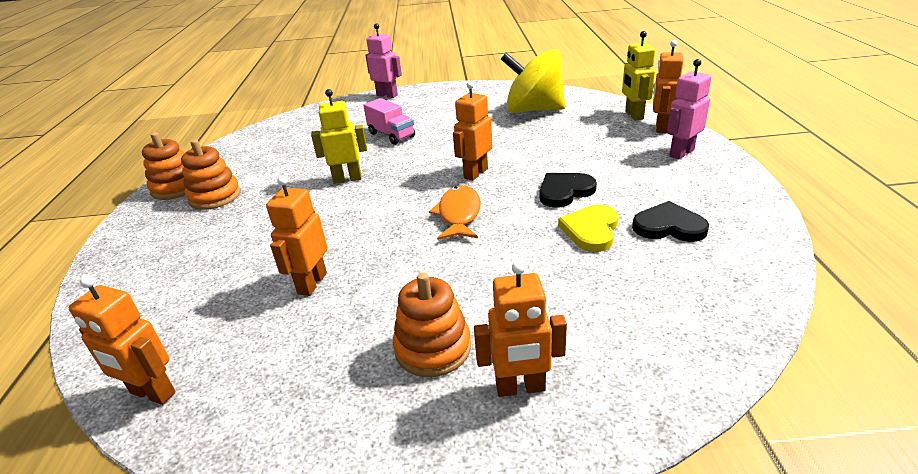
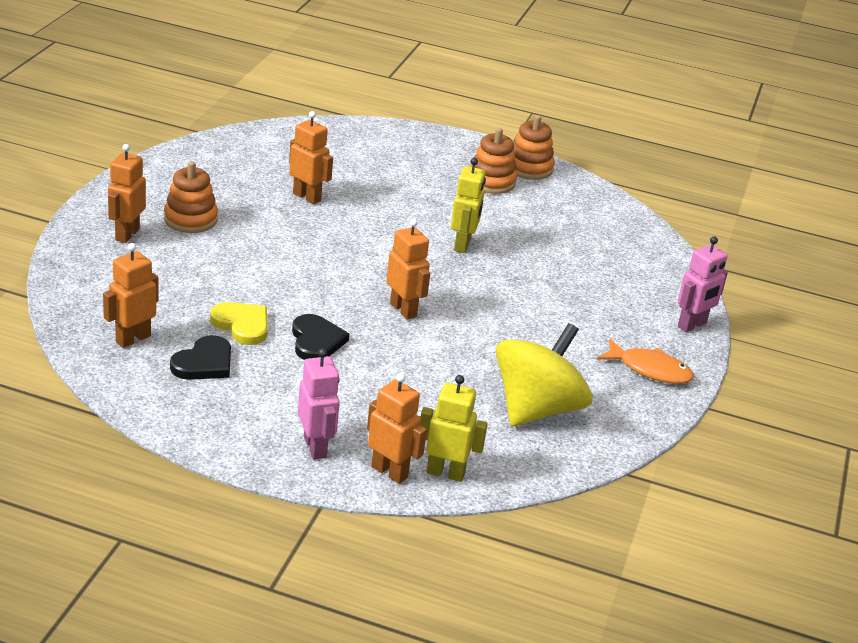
camera: 105 degrees right, 0 degrees up
(152, 393) = (254, 138): orange robot -> orange robot (133, 339)
(391, 135) = (549, 293): pink truck -> none
(459, 214) = (336, 277): orange fish -> orange fish (650, 370)

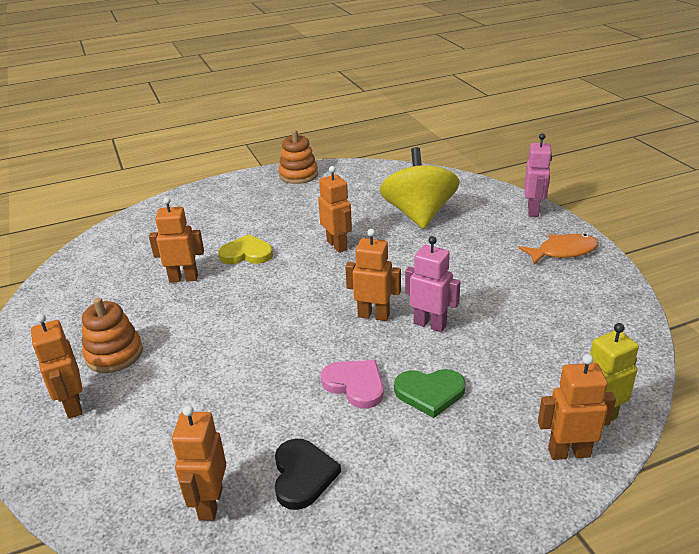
camera: 35 degrees left, 0 degrees up
(242, 325) = (283, 415): yellow heart -> yellow heart (246, 253)
(315, 447) = (494, 478): pink robot -> pink robot (430, 324)
(316, 341) = (355, 385): black heart -> pink heart
(358, 379) = (430, 393): none -> green heart
(463, 245) = (337, 245): yellow robot -> orange robot
(491, 182) = (290, 195): orange stacking toy -> none
(536, 409) = (559, 324): yellow spinning top -> yellow spinning top (419, 214)

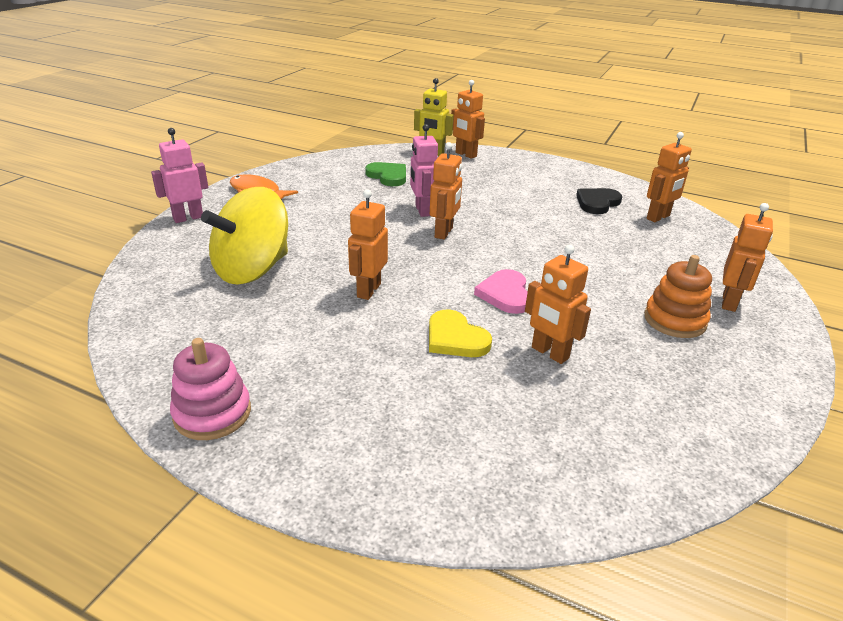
camera: 135 degrees left, 0 degrees up
(298, 175) = (212, 413): orange stacking toy -> pink stacking toy
(355, 385) = (517, 213): pink heart -> pink heart (505, 294)
(373, 315) = (444, 233): orange robot -> orange robot turned 135 degrees counterclockwise
(430, 393) = (484, 192): green heart -> green heart (388, 176)

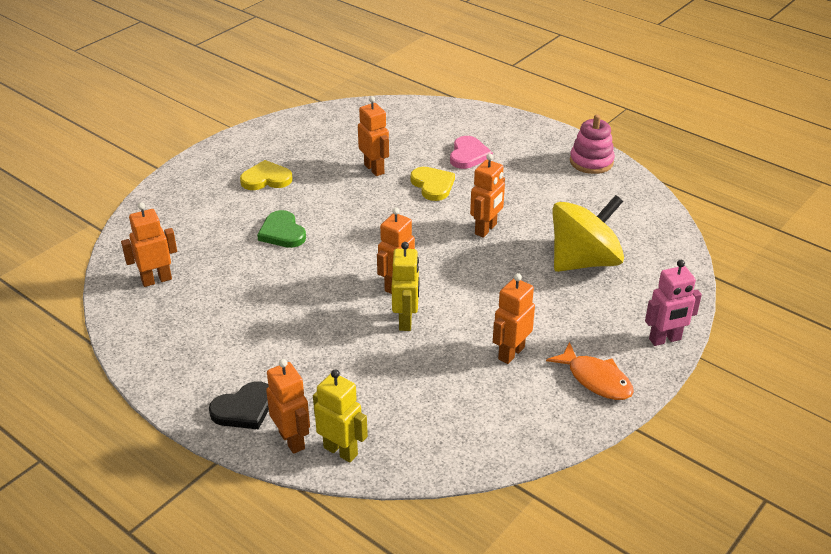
camera: 165 degrees left, 5 degrees up
(388, 176) = (425, 395): green heart -> green heart (282, 232)
(422, 211) = (406, 321): pink robot -> yellow robot
(505, 294) = (377, 213): pink heart -> pink heart (468, 155)
(597, 203) = (199, 310): black heart -> black heart (244, 409)
(674, 320) = (266, 179): orange stacking toy -> yellow heart
(729, 302) = (208, 186): orange robot -> orange robot (511, 353)

